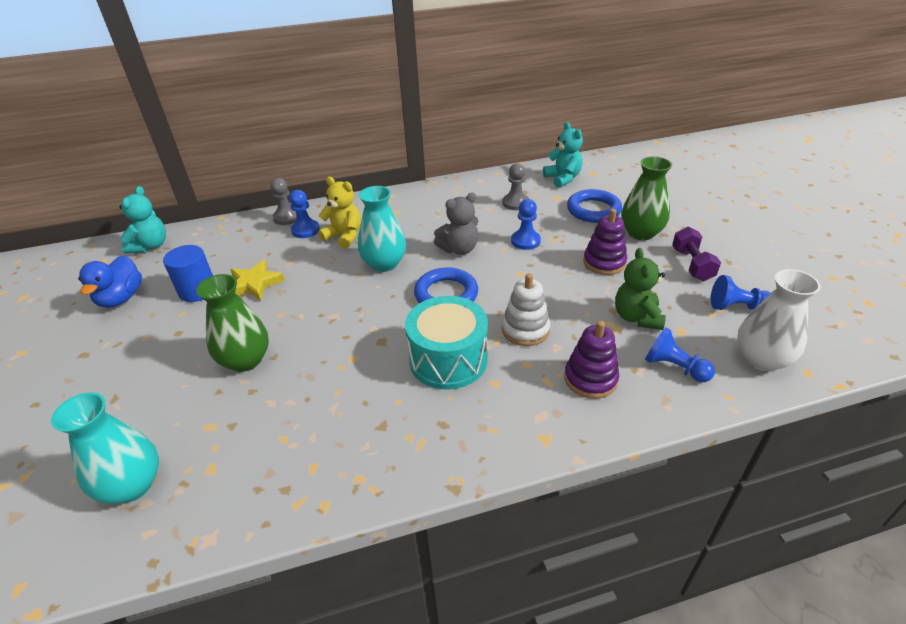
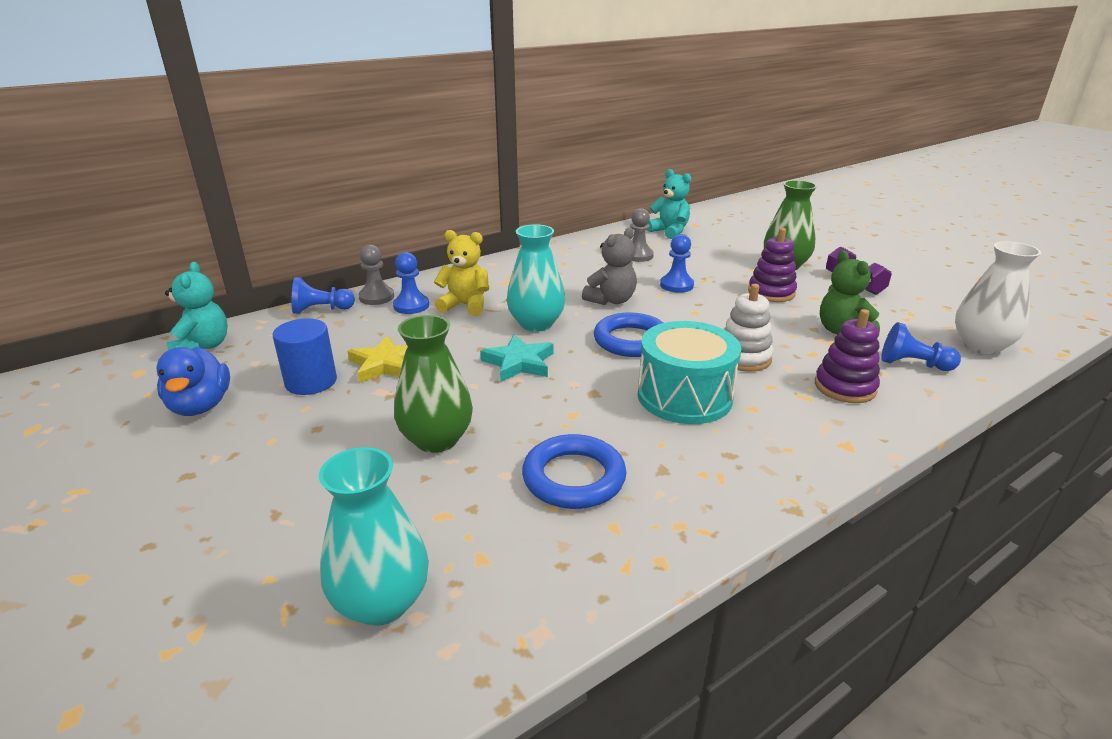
camera: 20 degrees left, 10 degrees down
(346, 300) = (519, 363): none -> turquoise star
(593, 210) = (722, 253): blue ring -> blue ring (574, 478)
(736, 307) = (923, 310): blue pawn -> blue pawn (321, 310)

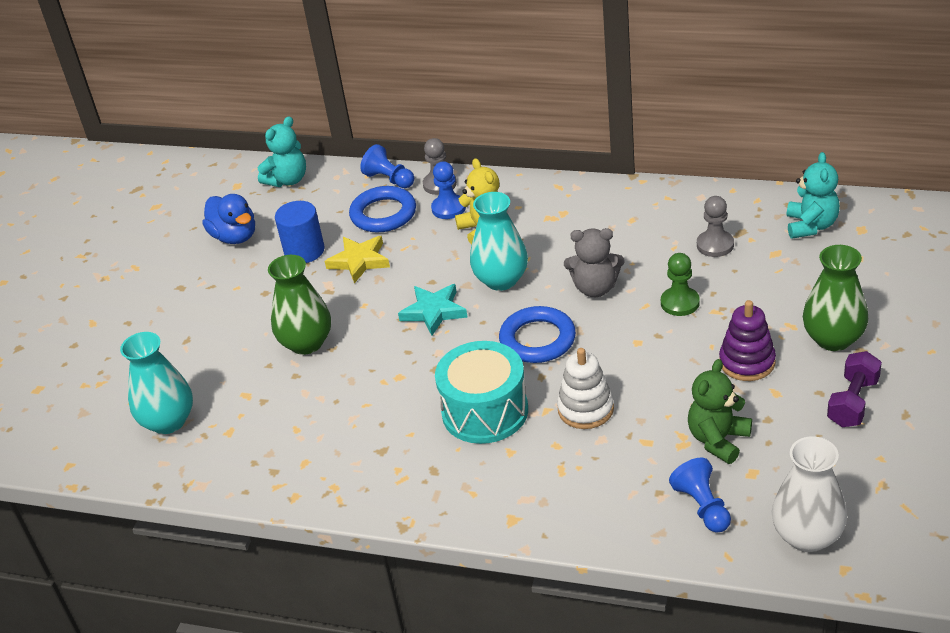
camera: 55 degrees right, 10 degrees up
(200, 406) = (235, 236): blue duck -> blue duck turned 75 degrees counterclockwise
(574, 478) = (332, 420): blue ring -> blue ring (383, 214)
(676, 285) = (680, 303): blue pawn -> green pawn
(845, 387) = (605, 484): purple stacking toy -> none

